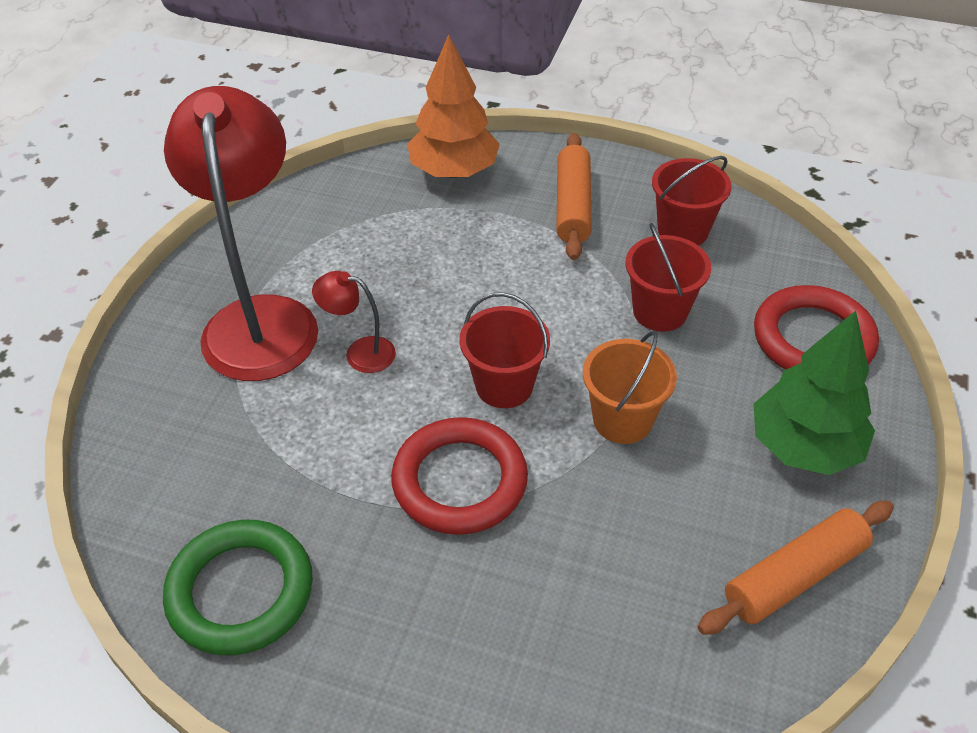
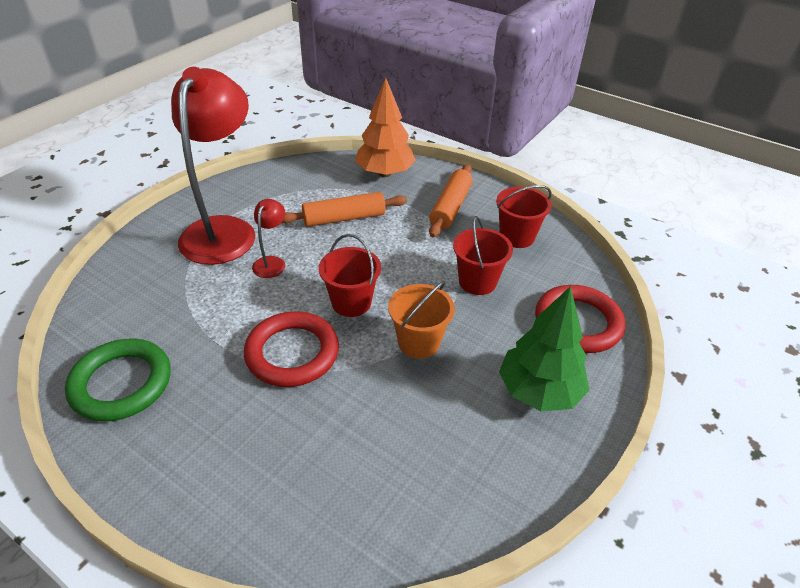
camera: 15 degrees right, 5 degrees down
(360, 353) = (271, 262): red lamp -> red lamp turned 75 degrees clockwise
(794, 576) = (491, 477): orange rolling pin -> orange rolling pin (344, 218)

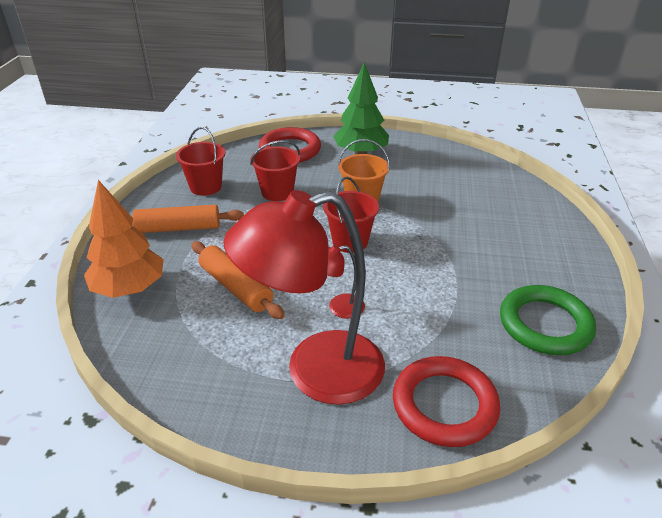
camera: 115 degrees left, 5 degrees down
(292, 353) = (426, 250): red ring -> red ring (444, 405)

